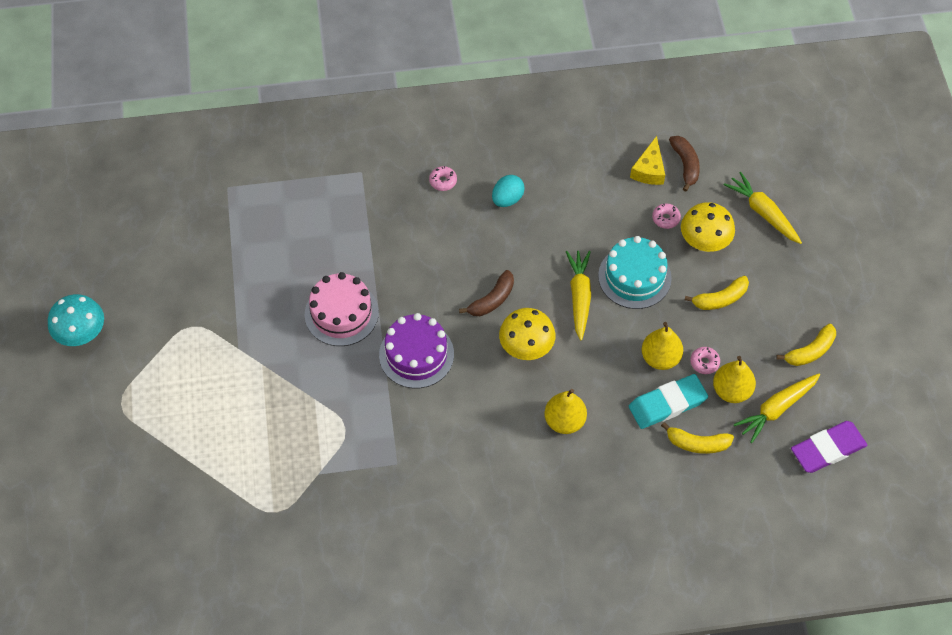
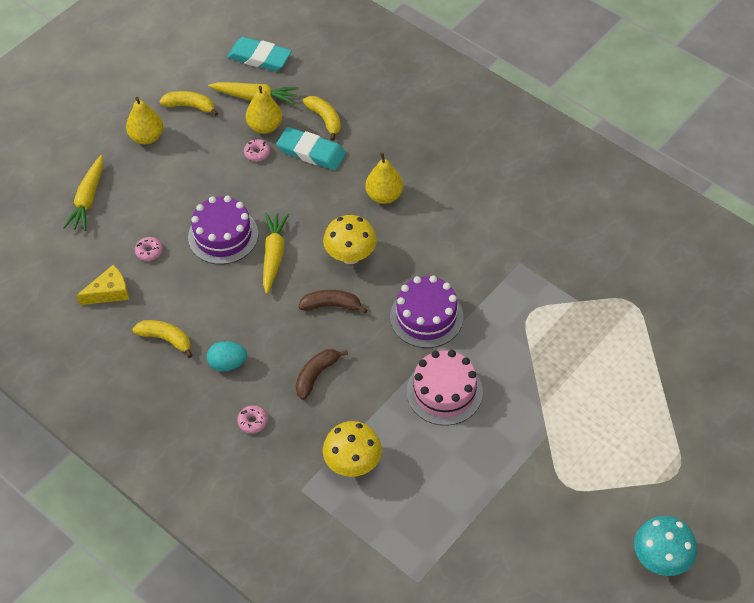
camera: 130 degrees left, 5 degrees down
(579, 297) = (274, 255): yellow carrot -> yellow carrot turned 135 degrees clockwise
(634, 277) = (223, 235): turquoise cake -> purple cake
(660, 358) = (278, 178): yellow pear -> yellow pear (147, 137)
(685, 165) = (83, 272): brown banana -> brown banana (316, 375)
(704, 243) = (151, 215): yellow mushroom -> yellow mushroom (353, 463)
(720, 299) = (194, 177): yellow banana -> yellow banana (166, 339)
(827, 449) = (259, 57): purple eraser -> turquoise eraser

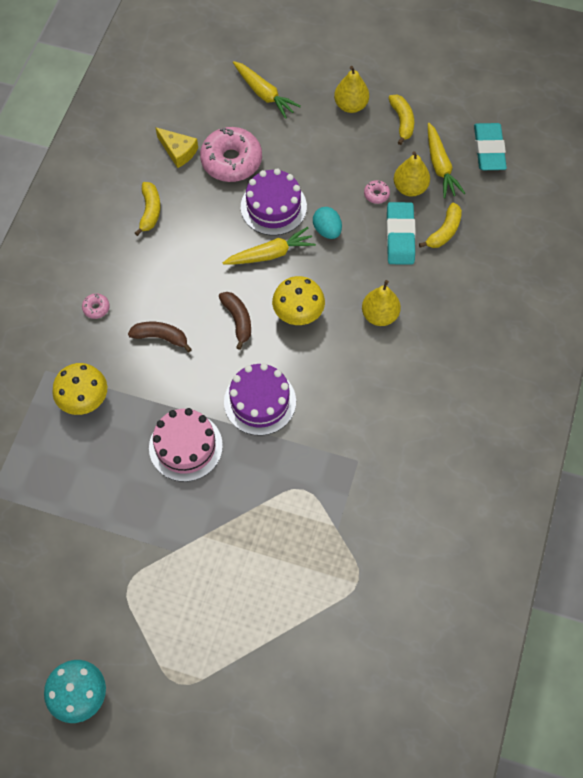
camera: 65 degrees right, 10 degrees up
(88, 199) = (264, 94): yellow carrot -> yellow carrot turned 120 degrees counterclockwise
(149, 251) = (231, 161): pink donut -> pink donut, size x2.40
(228, 364) = (145, 266): turquoise egg -> turquoise egg (327, 230)

